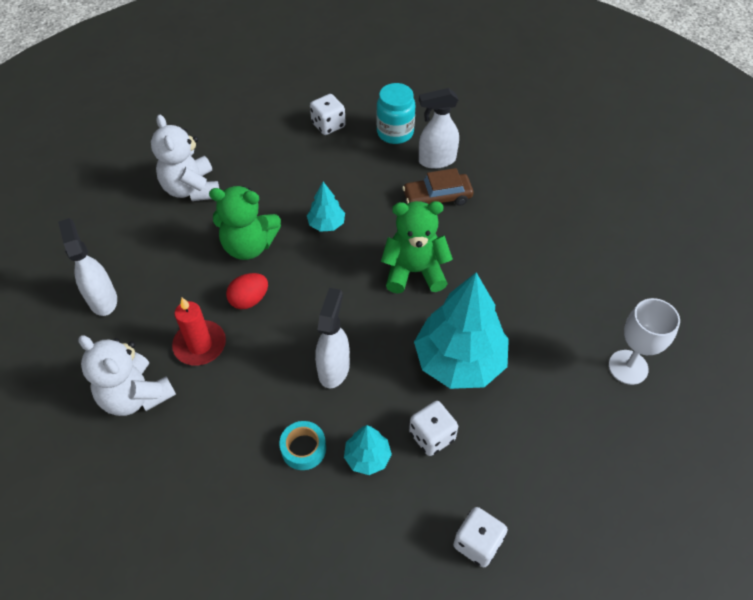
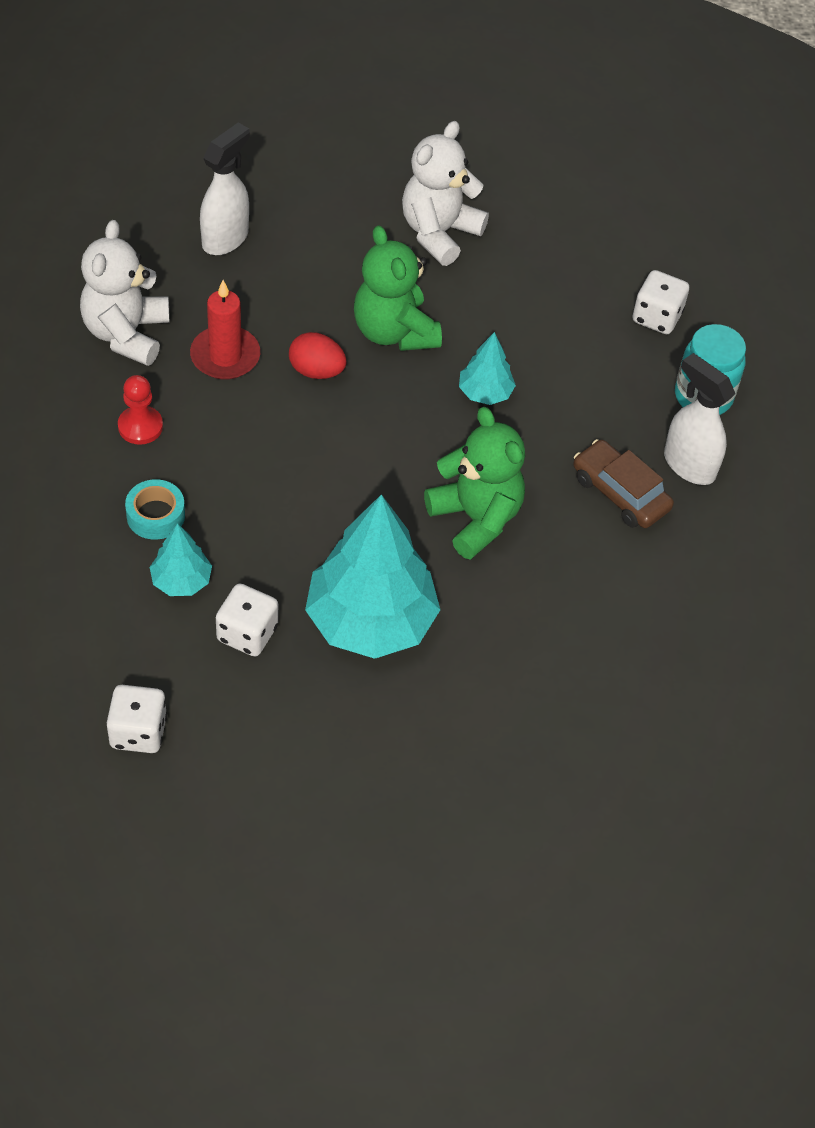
camera: 55 degrees right, 0 degrees up
(222, 423) = (140, 426): none -> red pawn
(334, 368) = (277, 497): white spray bottle -> none
(628, 367) = (486, 816): white goblet -> none

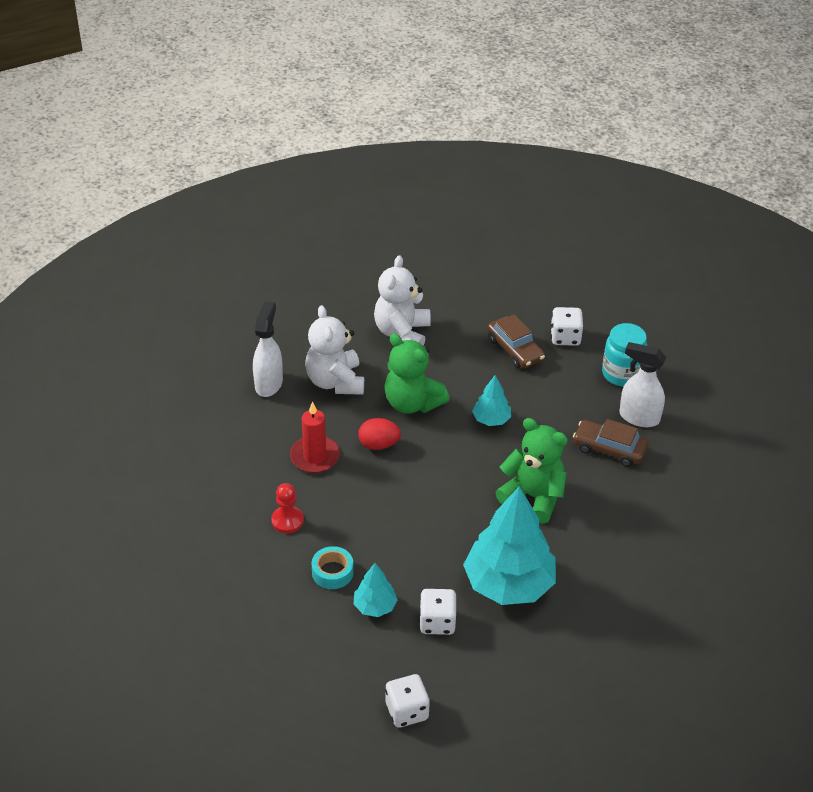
camera: 20 degrees left, 10 degrees down
(126, 334) = (241, 466): white teddy bear -> white teddy bear (335, 382)
(576, 309) = (515, 349): none -> brown car

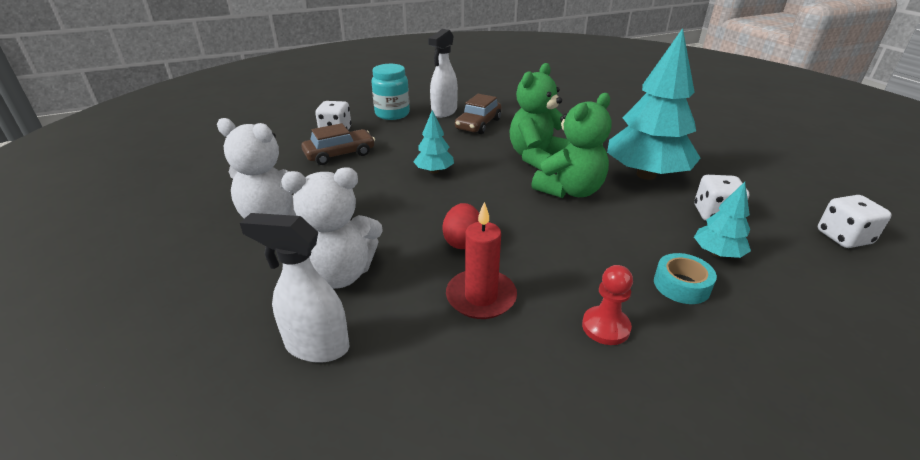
camera: 85 degrees left, 10 degrees down
(412, 403) = (398, 215): green teddy bear -> green teddy bear (570, 191)

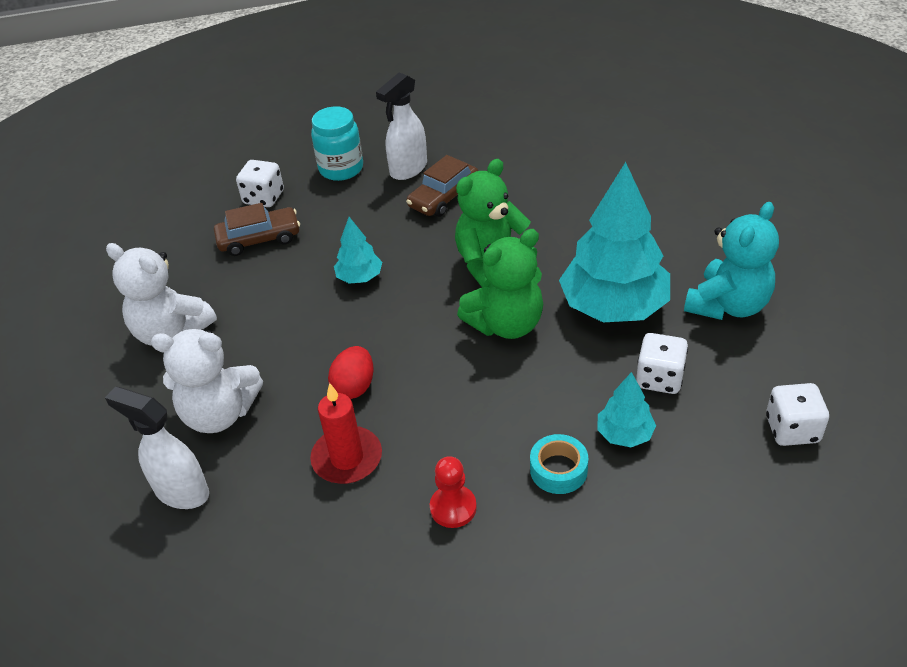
camera: 15 degrees right, 10 degrees up
(728, 168) = (728, 305): none -> turquoise teddy bear

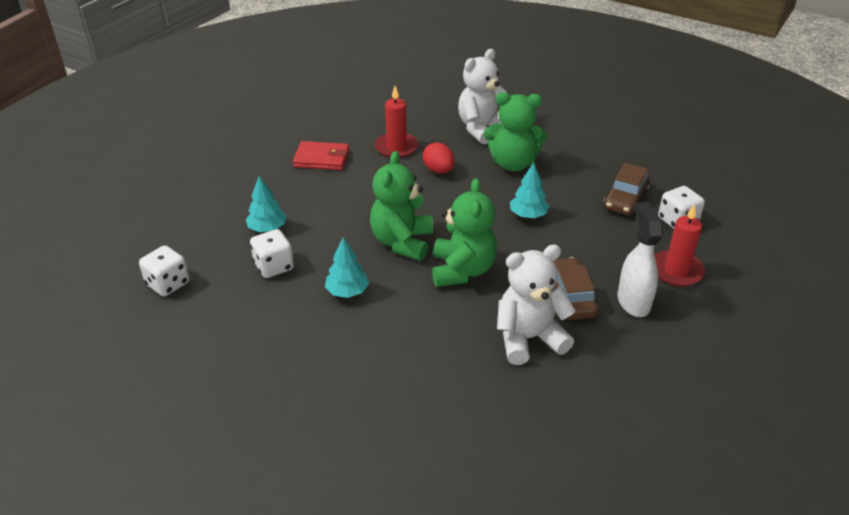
camera: 130 degrees right, 5 degrees down
(171, 332) = (570, 139): white teddy bear -> white teddy bear (529, 338)
(181, 492) = (448, 104): white spray bottle -> none
(275, 341) = (513, 164): none -> green teddy bear
(341, 169) = (676, 271): turquoise jar -> red candle
(453, 508) = (321, 159): red pawn -> red wallet
(558, 470) = (287, 196): turquoise tape -> none
(613, 307) = (347, 292): turquoise tree -> turquoise tree, size x0.47
(728, 305) = (268, 340): turquoise teddy bear -> none

